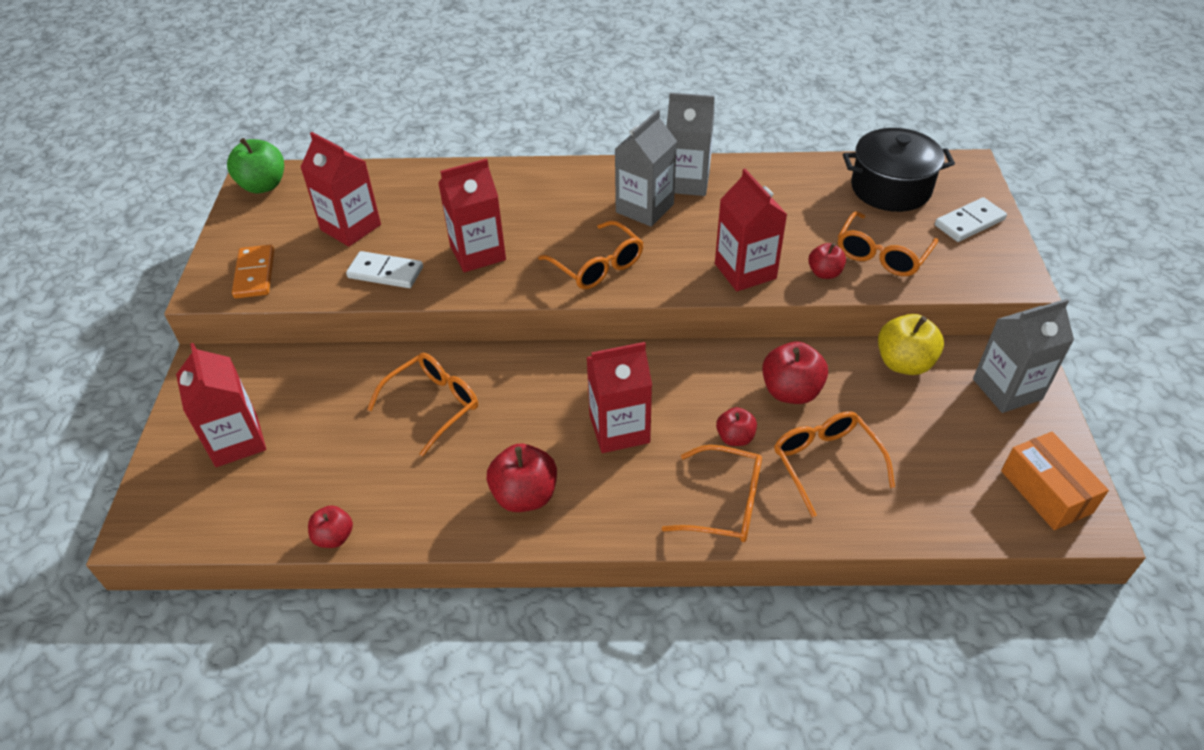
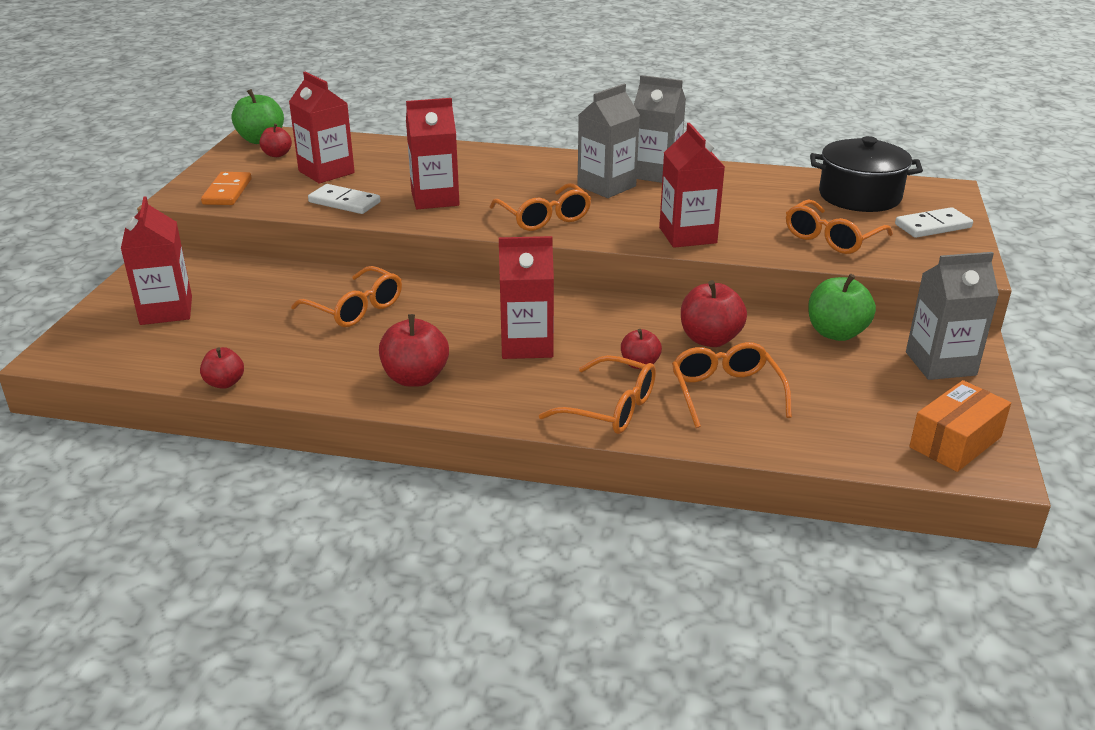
camera: 10 degrees right, 15 degrees down
(433, 405) = (355, 308): orange glasses -> orange glasses turned 75 degrees clockwise
(824, 273) = (767, 244): red apple -> red apple (277, 154)
(904, 363) = (836, 333): yellow apple -> green apple
(1046, 491) = (955, 442): orange box -> orange box turned 60 degrees clockwise

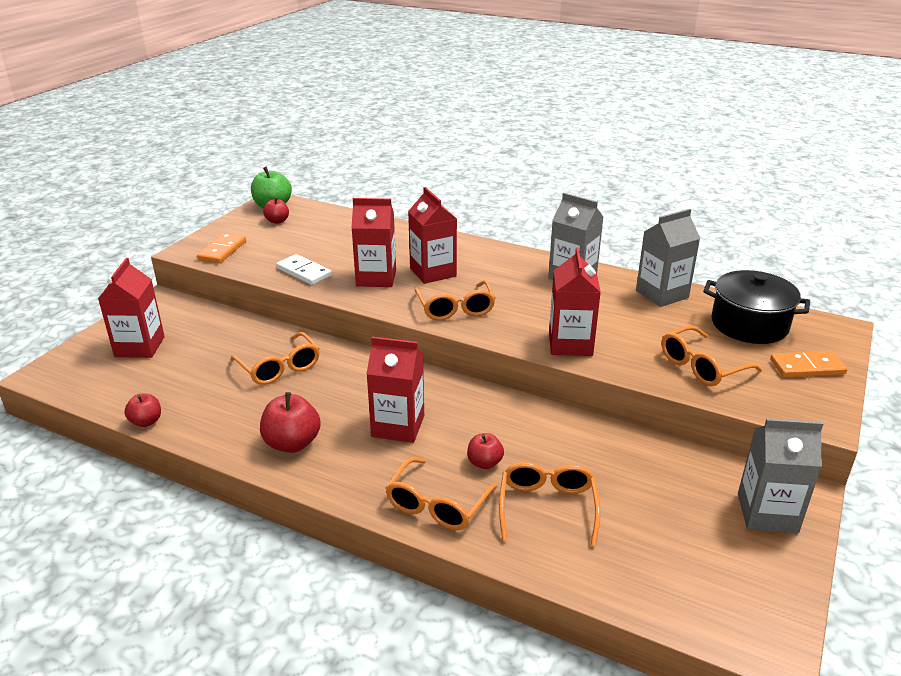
camera: 15 degrees right, 0 degrees up
(326, 172) = (305, 242): red carton -> red carton (433, 272)
(606, 186) = (524, 284): grey carton -> grey carton (662, 294)
(610, 408) = (437, 504): orange glasses -> orange glasses turned 75 degrees clockwise
(710, 339) = (559, 447): red apple -> none
(836, 333) = (679, 461): green apple -> none
(933, 226) = (807, 367): white domino -> orange domino
(955, 442) = (745, 606): orange box -> none

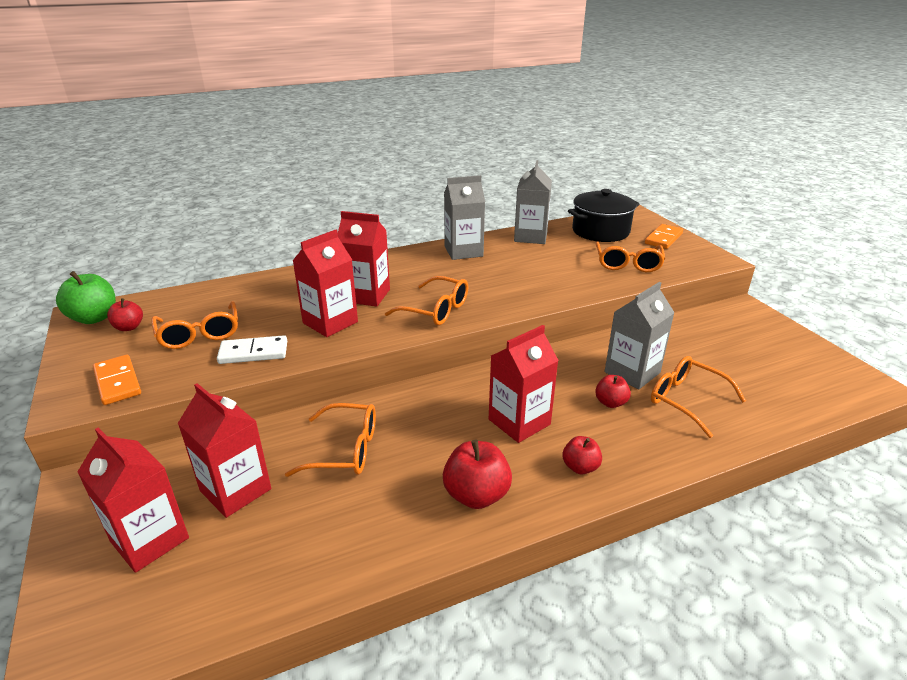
camera: 50 degrees left, 0 degrees up
(146, 421) = (310, 595): red apple -> red apple (580, 467)
(437, 504) = (641, 449): orange glasses -> orange glasses (199, 334)
(570, 344) = (547, 290): red carton -> red carton (235, 490)
(767, 513) = (755, 327): grey carton -> grey carton (632, 372)

